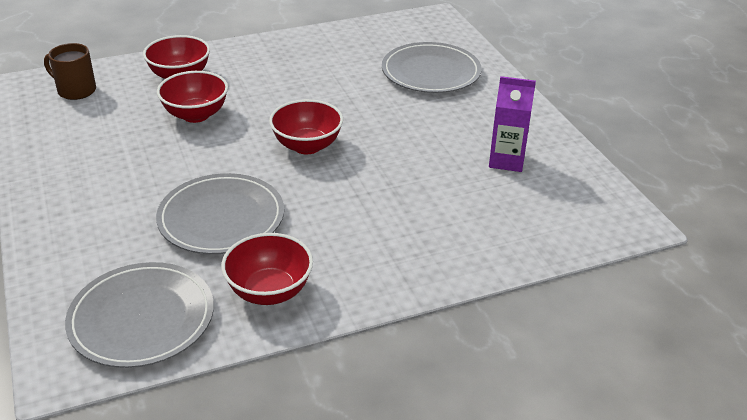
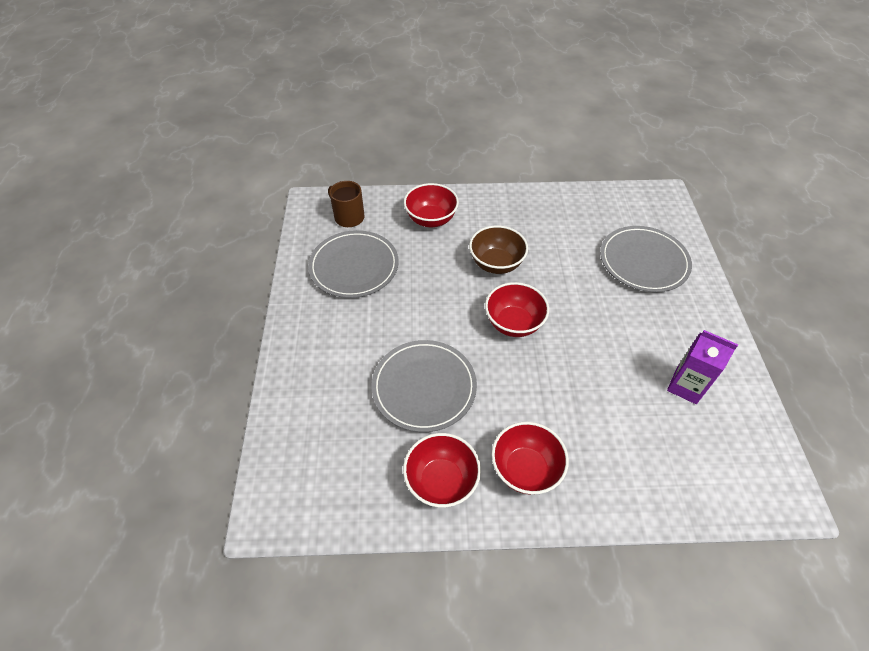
camera: 20 degrees right, 15 degrees up
(142, 318) = (336, 479): grey plate -> grey plate (354, 266)
(196, 115) = (433, 265): red bowl -> red bowl (525, 469)
(270, 101) = (496, 264): none -> brown bowl

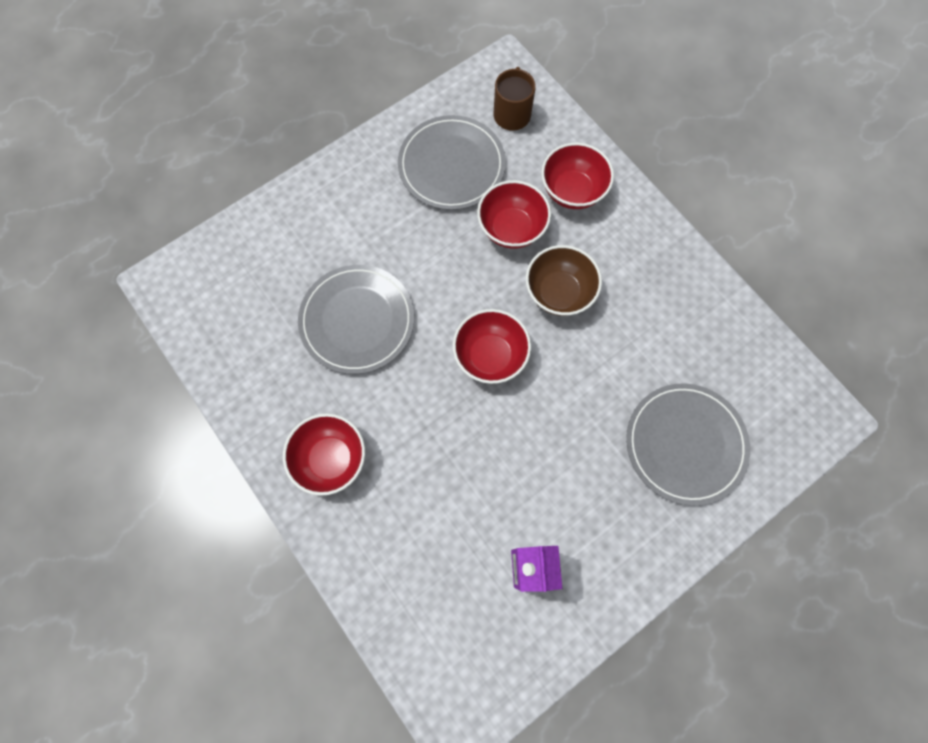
camera: 55 degrees right, 20 degrees up
(441, 481) = (274, 395): red bowl -> red bowl (511, 228)

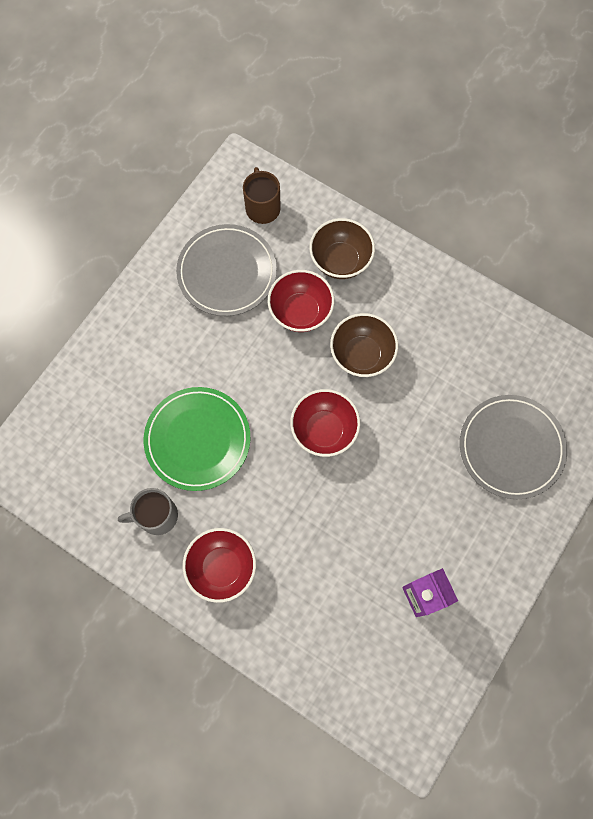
camera: 20 degrees left, 0 degrees up
(286, 382) = (156, 516): none -> grey mug
(357, 321) = (197, 439): grey plate -> green plate
(572, 191) = (340, 260): red bowl -> brown bowl

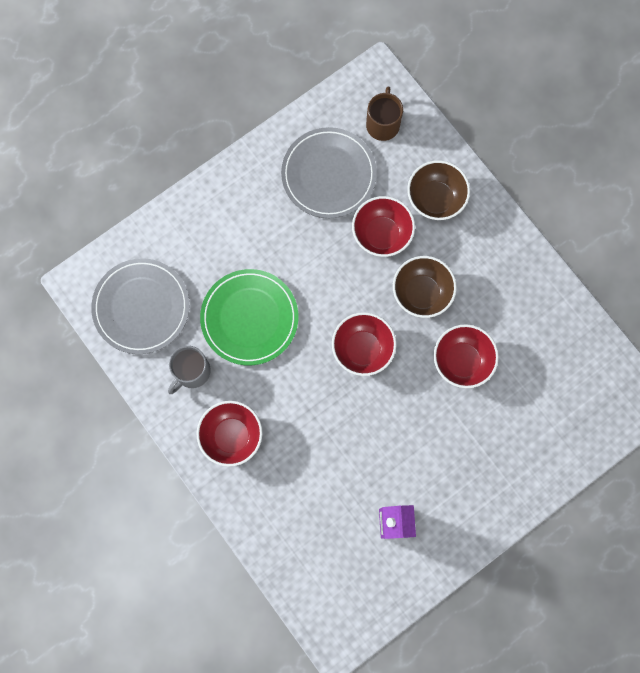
camera: 20 degrees right, 5 degrees up
(156, 516) = (191, 372): grey mug -> grey mug turned 60 degrees counterclockwise
(427, 407) = (462, 361): none -> red bowl
(511, 447) = (522, 424): grey plate -> grey plate (141, 307)

